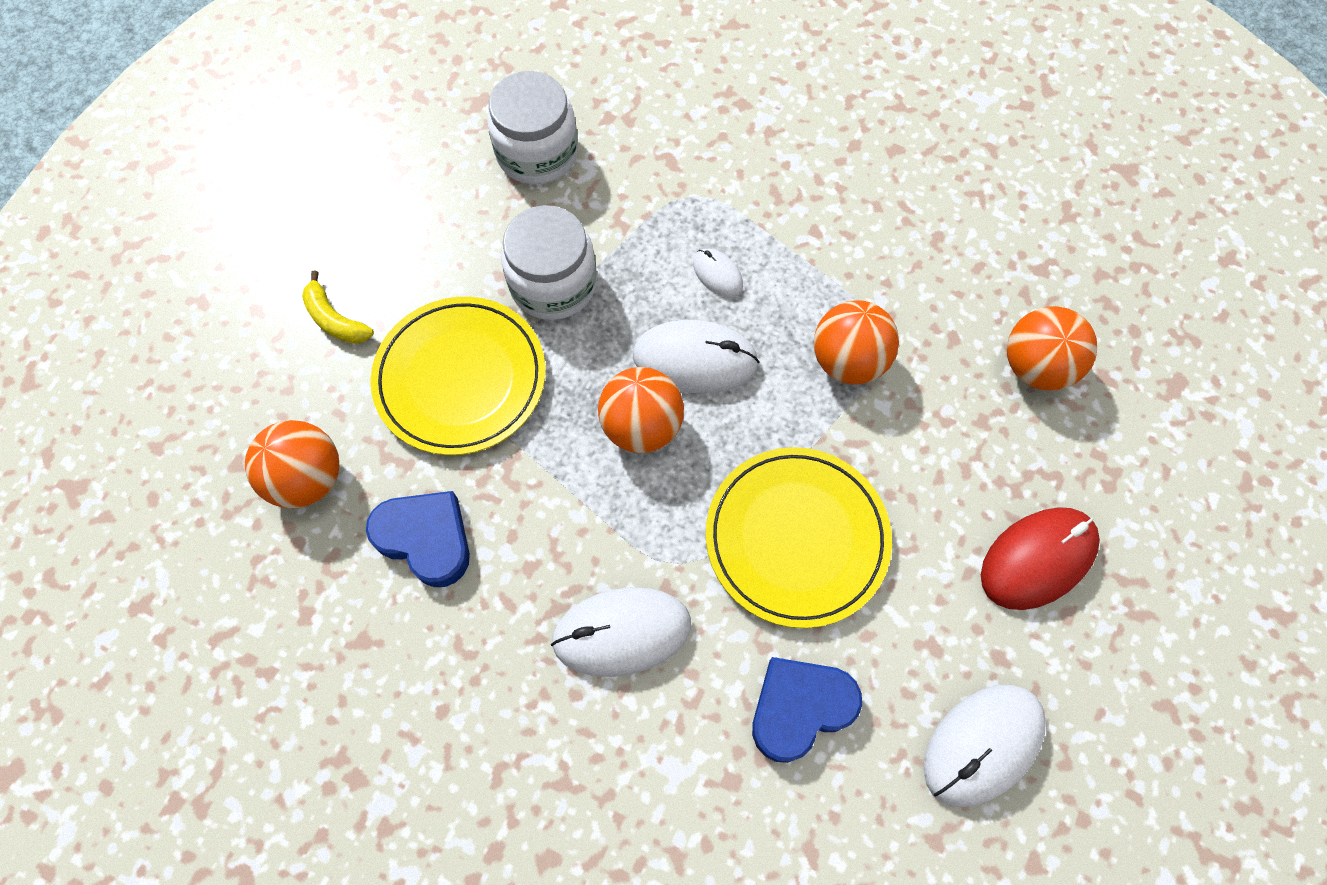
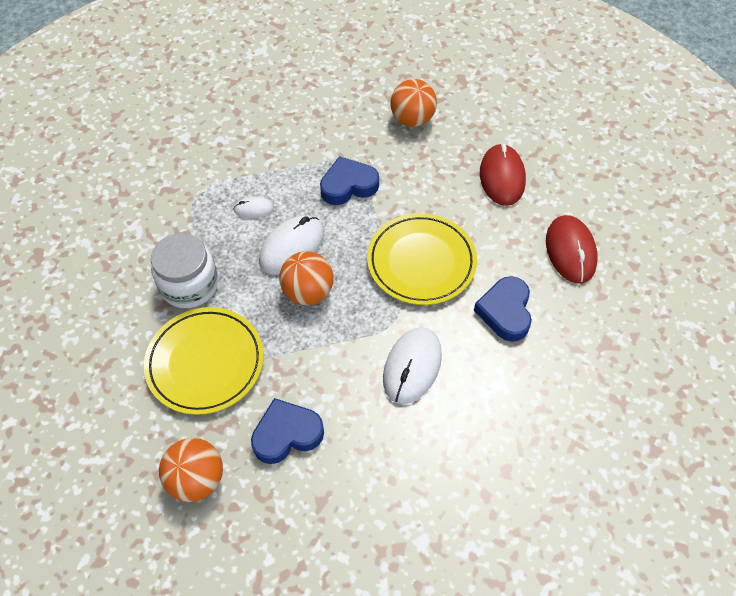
camera: 55 degrees left, 10 degrees down
(335, 319) = (107, 409): yellow banana -> none
(537, 153) = (101, 246): white jar -> none
(848, 361) = (348, 185): orange ball -> blue heart
(982, 744) = (570, 251): white mouse -> red mouse

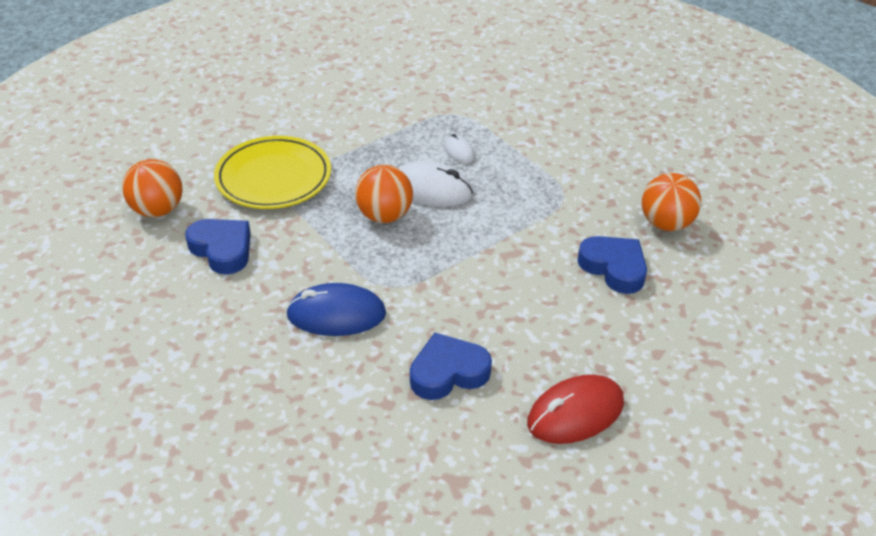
camera: 65 degrees right, 15 degrees down
(189, 285) = (349, 142): white jar -> none
(348, 185) = (535, 203): blue heart -> blue heart (614, 268)
(412, 367) = (336, 314): white mouse -> blue mouse
(421, 262) = (472, 285): yellow plate -> none
(502, 177) = (642, 321): red mouse -> none

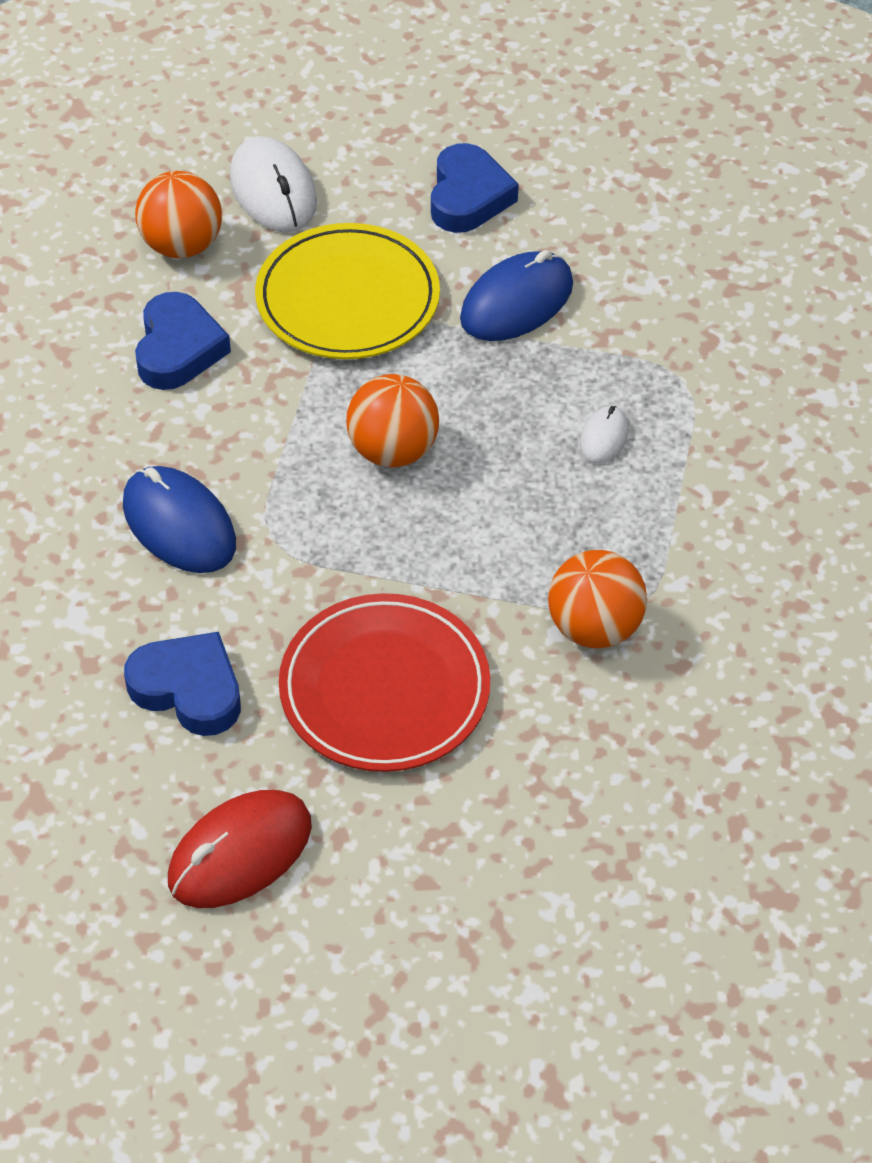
camera: 50 degrees right, 10 degrees up
(349, 131) = (517, 302): none -> blue mouse
(431, 189) = (493, 460): white mouse -> white mouse (273, 190)
(526, 300) = (384, 689): none -> red plate
(575, 413) = (240, 852): red mouse -> red mouse turned 60 degrees counterclockwise
(614, 268) = (543, 745): blue heart -> blue heart (468, 196)
(666, 224) = (700, 753): orange ball -> orange ball (594, 627)

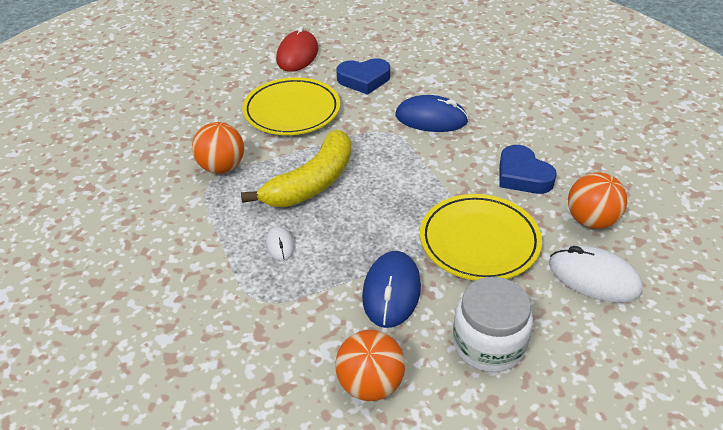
camera: 145 degrees right, 10 degrees down
(384, 689) = (292, 111): red plate -> yellow plate
(393, 450) = (377, 187): orange ball -> orange ball (370, 384)
(468, 196) = (488, 344): blue heart -> white jar
(479, 512) = (312, 183): none -> yellow banana

